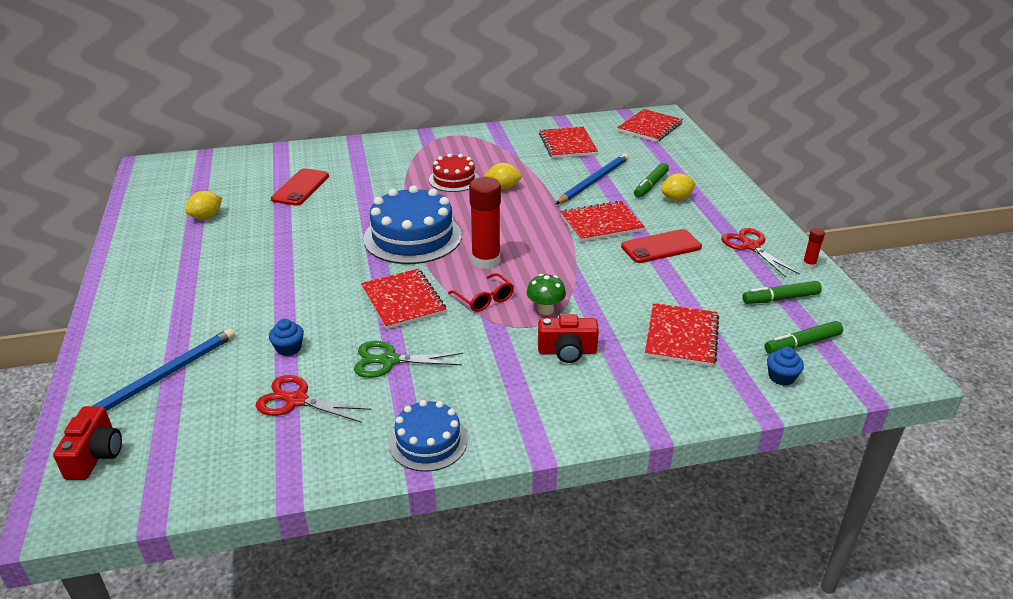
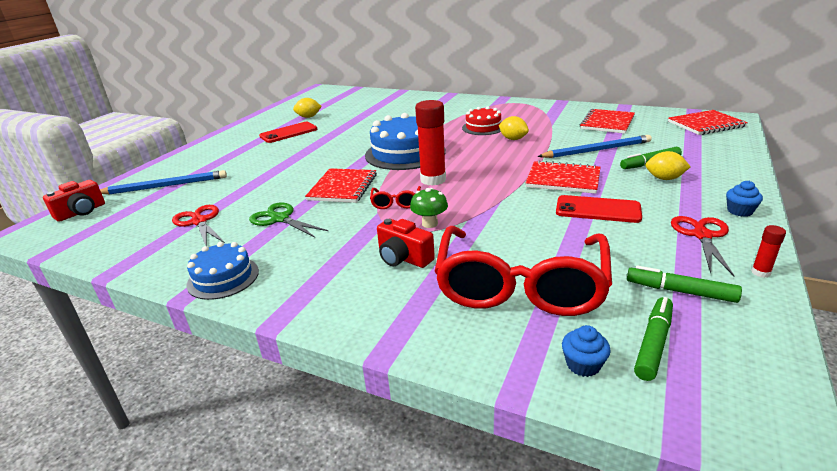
camera: 40 degrees right, 5 degrees down
(289, 348) = (241, 192): blue cupcake -> blue cupcake (739, 211)
(300, 187) = (379, 113): red phone -> red phone (288, 133)
(681, 336) = (520, 285): red notebook -> red glasses
(802, 344) = (653, 343): green marker -> green marker turned 105 degrees clockwise

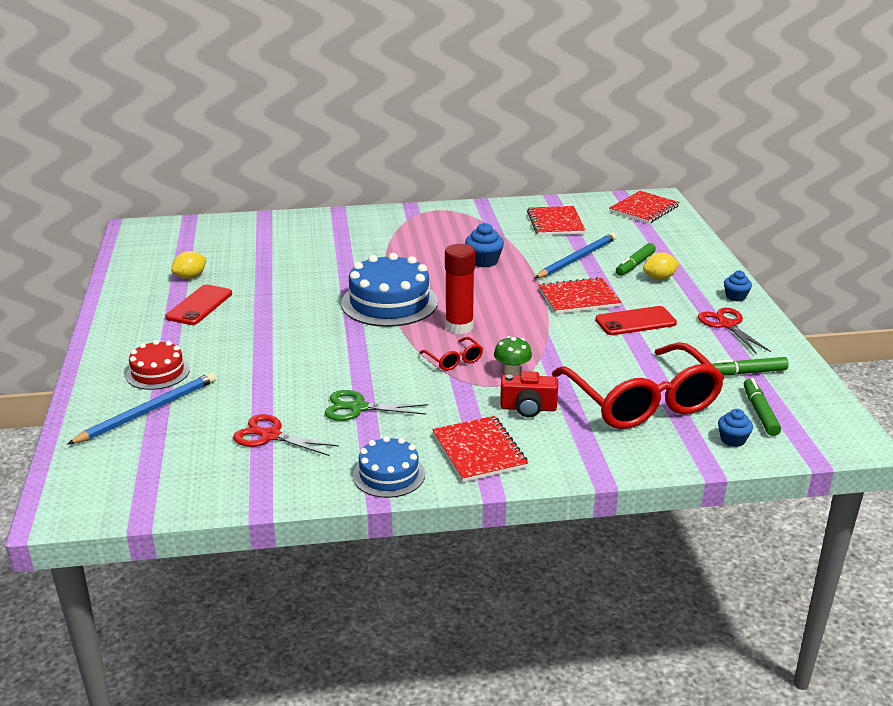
camera: 35 degrees left, 0 degrees up
(81, 212) = (90, 469): red camera -> none
(342, 187) = (375, 358): red notebook -> red notebook (479, 451)
(483, 127) = (435, 252): red cake -> red cake (158, 372)
(513, 139) = (484, 261): yellow lemon -> blue cupcake
(760, 272) = (783, 344): red glue stick -> none

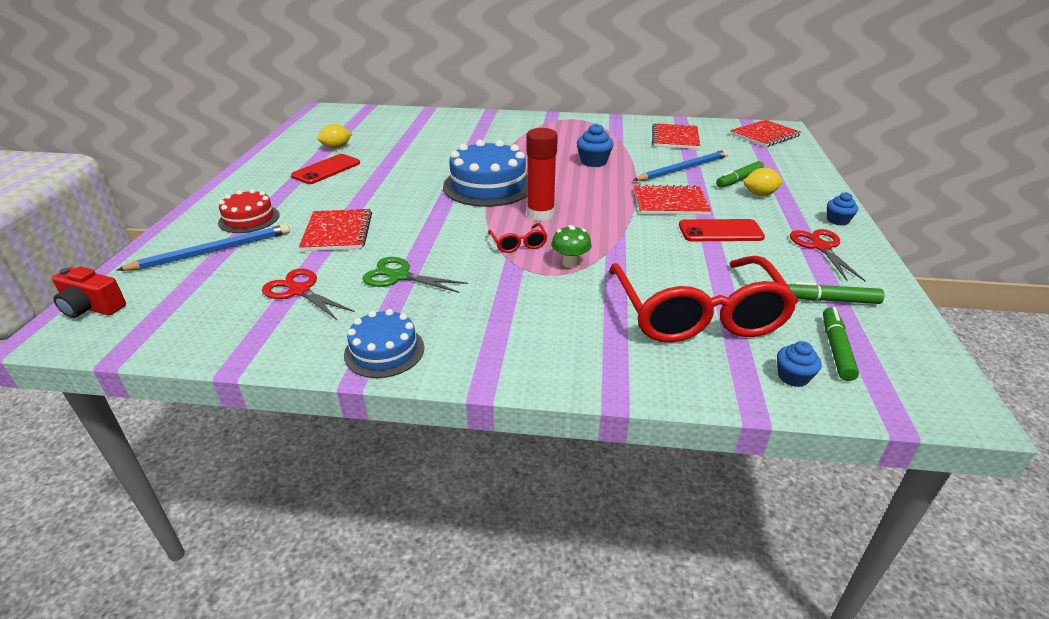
camera: 15 degrees right, 5 degrees up
(479, 451) = (492, 341): red notebook -> red notebook (337, 232)
(528, 408) = (568, 302): red camera -> red camera (92, 308)

